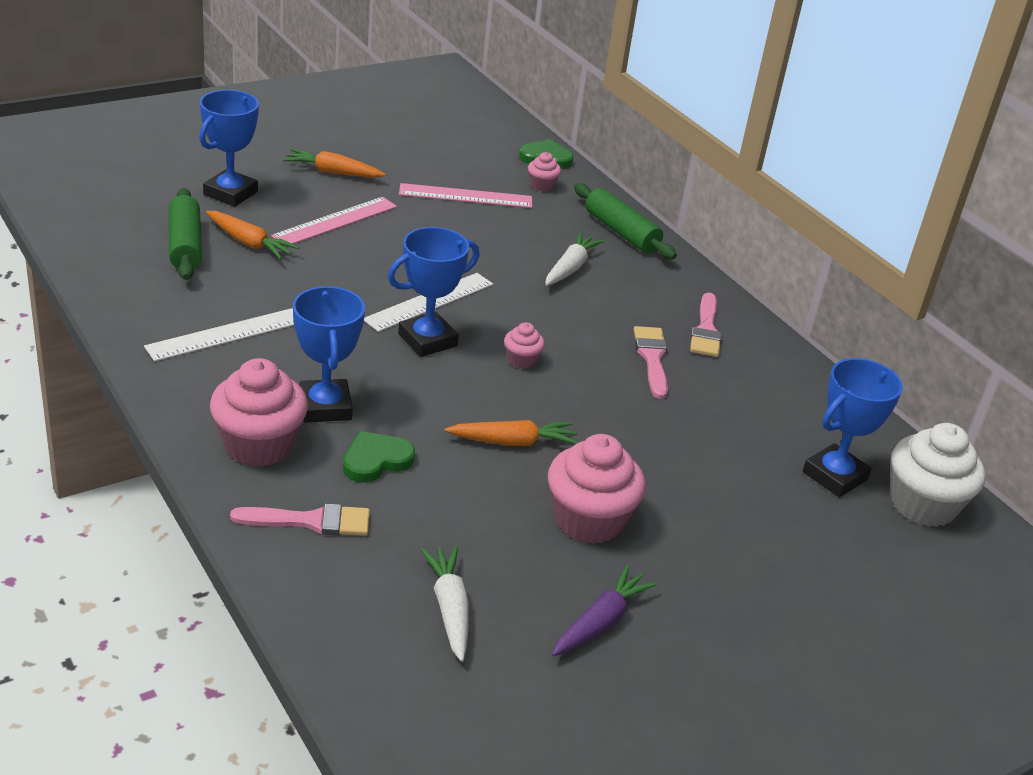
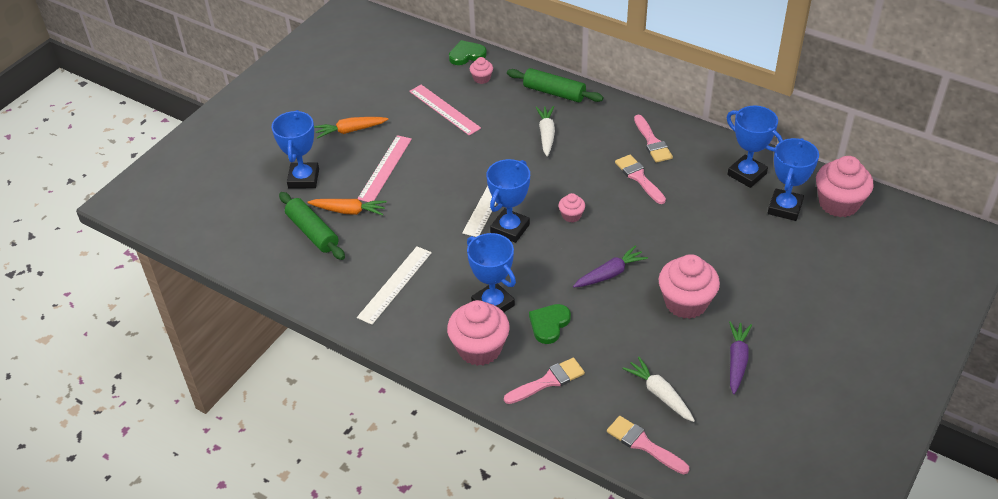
camera: 20 degrees left, 10 degrees up
(368, 657) = (643, 444): none -> pink brush
(466, 196) = (444, 109): pink ruler -> pink ruler turned 75 degrees clockwise
(513, 442) = (610, 274): orange carrot -> purple carrot
(810, 416) = (747, 174): none -> blue trophy
(923, 505) = (838, 203): white cupcake -> pink cupcake

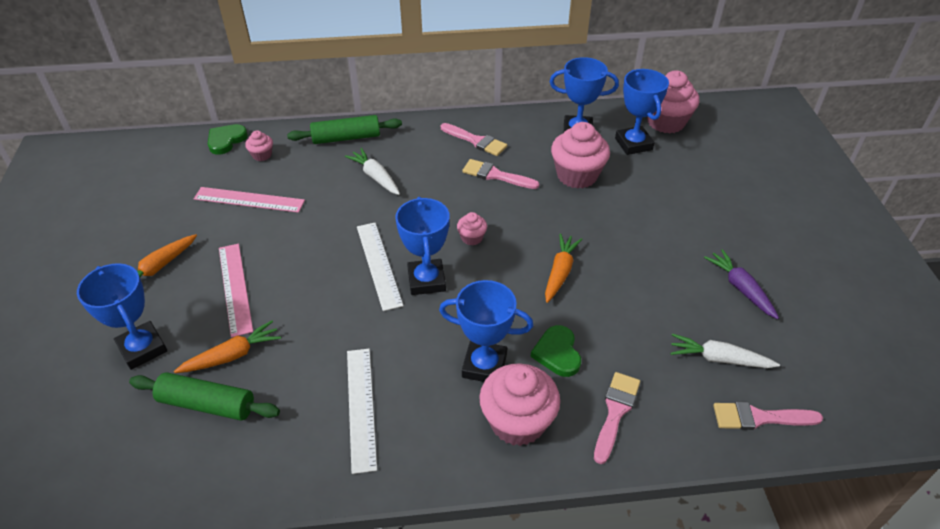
camera: 40 degrees left, 0 degrees up
(610, 274) = (560, 272): purple carrot -> orange carrot
(686, 303) = (648, 262): pink cupcake -> pink cupcake (577, 175)

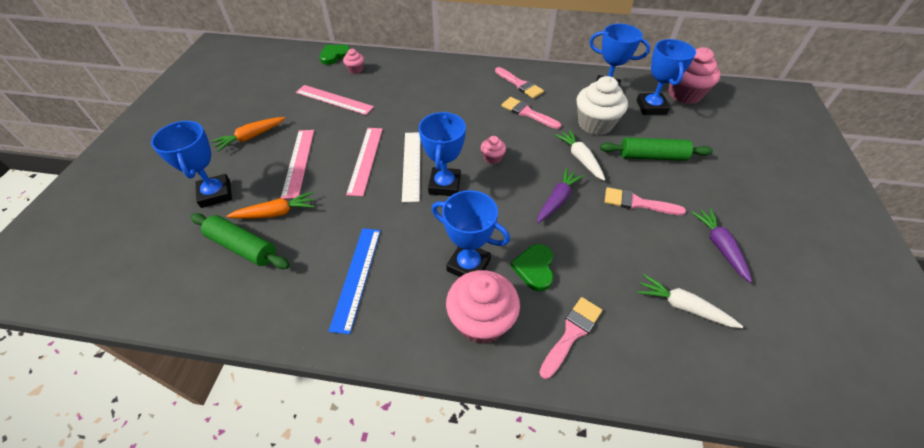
camera: 15 degrees right, 5 degrees up
(319, 269) = (365, 160): none -> pink ruler
(346, 138) = (421, 67): green rolling pin -> green rolling pin (652, 156)
(361, 407) = (356, 277): white ruler -> blue ruler
(375, 177) = (432, 98): white carrot -> white carrot (580, 158)
(560, 272) = (557, 200): orange carrot -> purple carrot
(577, 175) = (595, 124): pink cupcake -> white cupcake
(759, 417) = (710, 373): pink brush -> pink brush (637, 203)

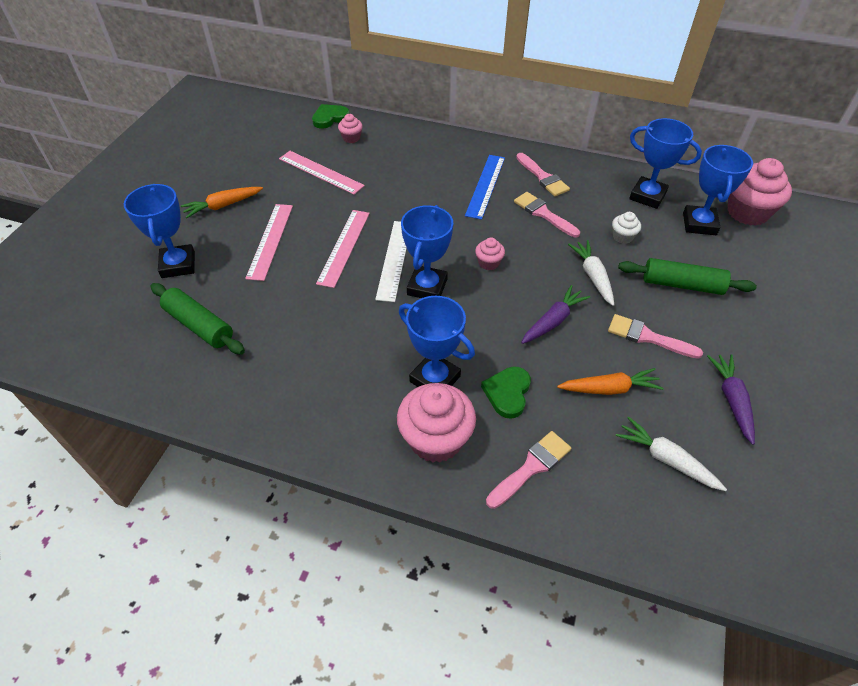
camera: 10 degrees right, 0 degrees up
(276, 213) = (238, 294): orange carrot -> orange carrot (609, 388)
(356, 277) = (312, 374): blue ruler -> blue ruler (485, 186)
(595, 124) = (622, 237): white cupcake -> white cupcake, size x0.48

